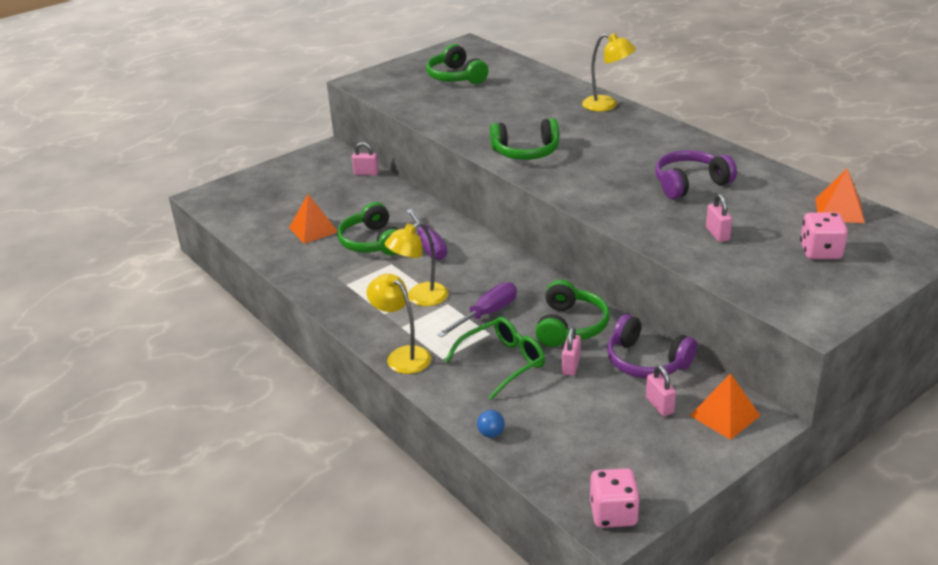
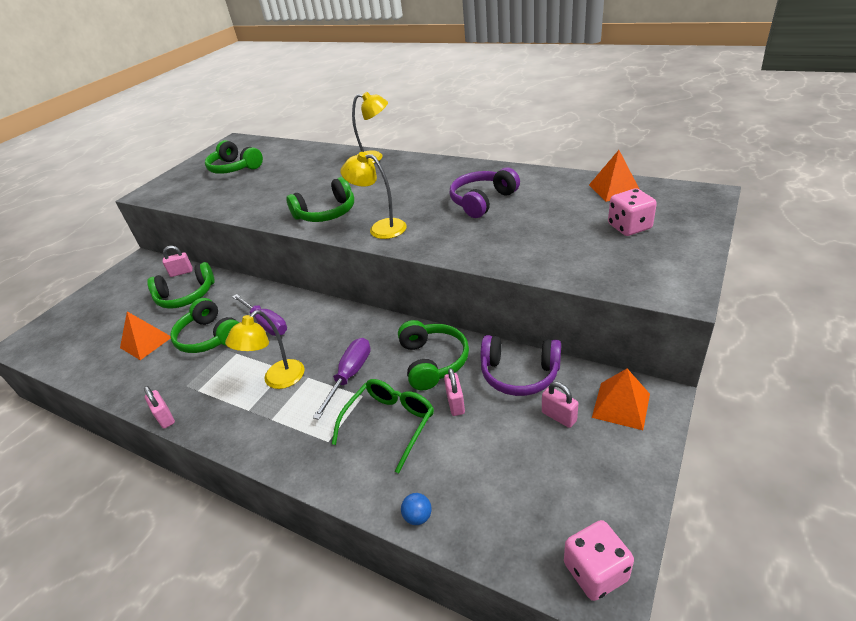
camera: 20 degrees left, 5 degrees up
(363, 198) = (186, 296): none -> green headphones
(402, 356) = (285, 453): yellow lamp -> yellow lamp (380, 228)
(717, 234) = (535, 237): pink padlock -> pink padlock (165, 417)

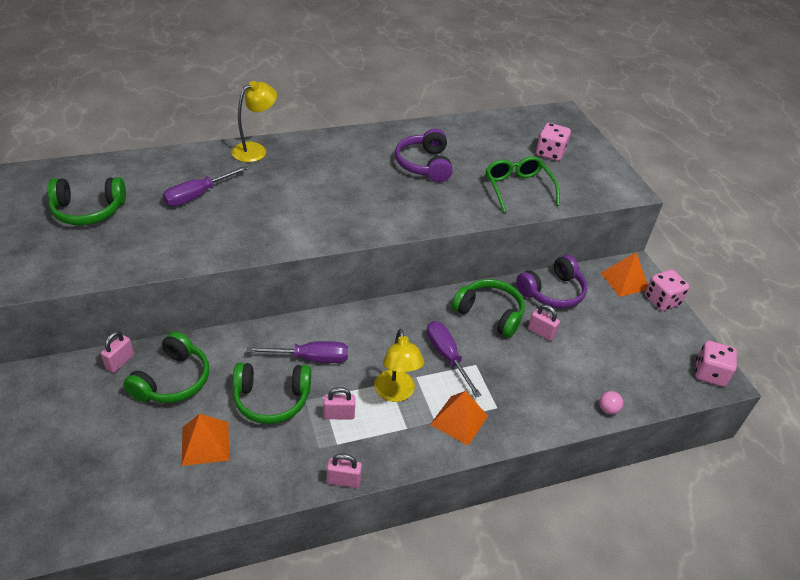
camera: 55 degrees left, 5 degrees up
(297, 176) = (197, 195): none -> purple screwdriver
(326, 213) = (300, 223): green headphones -> none
(380, 228) = (376, 218): yellow lamp -> none
(390, 424) = (520, 370): green glasses -> green glasses (518, 188)
(418, 516) = (608, 409): blue ball -> pink ball
(559, 416) = (604, 306): pink padlock -> pink padlock (339, 415)
(614, 189) = (504, 124): orange pyramid -> orange pyramid (459, 420)
(643, 451) = (662, 300): none -> pink dice

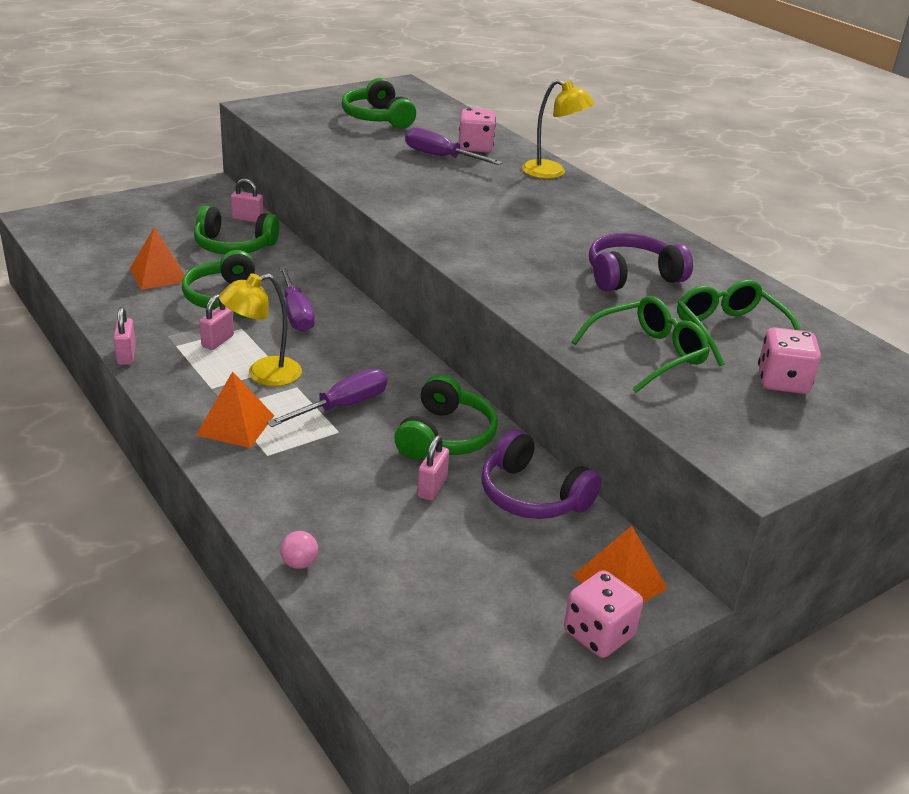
camera: 75 degrees right, 10 degrees down
(339, 415) = (217, 341): pink padlock -> pink padlock turned 45 degrees clockwise
(497, 152) = (730, 331): none -> green glasses
(709, 374) = (433, 699): pink dice -> pink dice (475, 147)

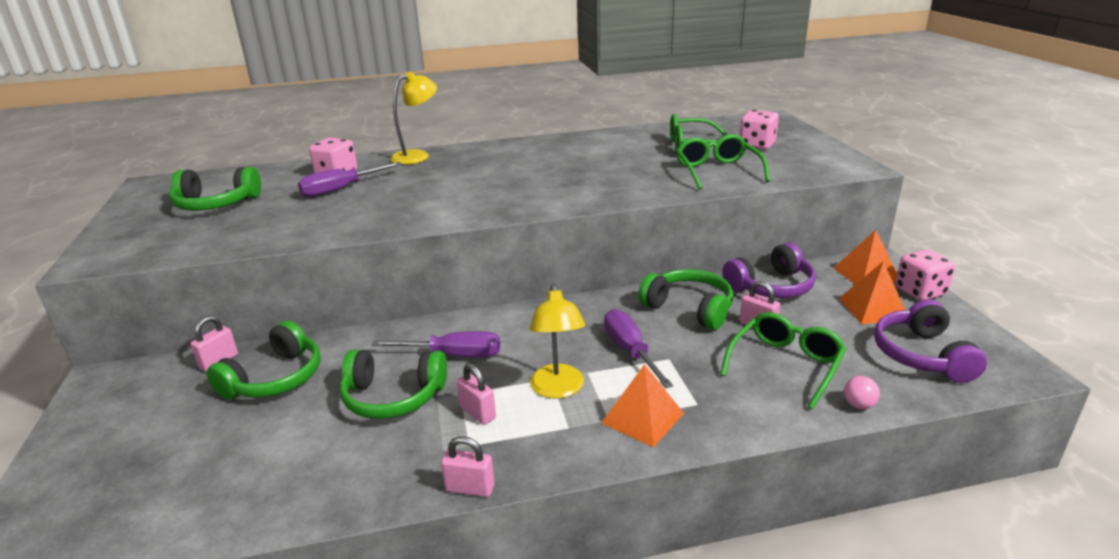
camera: 65 degrees left, 5 degrees down
(159, 274) = (293, 444): orange pyramid -> orange pyramid (873, 308)
(358, 510) = (785, 365): none -> green glasses
(631, 276) = (606, 158): purple headphones -> purple headphones (921, 355)

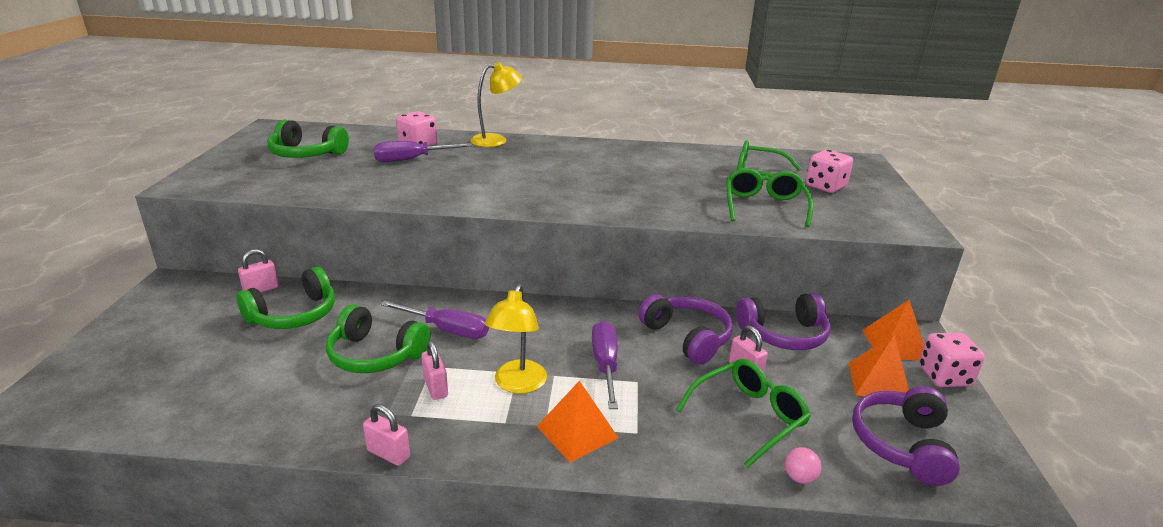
camera: 15 degrees right, 0 degrees up
(689, 308) = (687, 337): green headphones -> purple headphones

